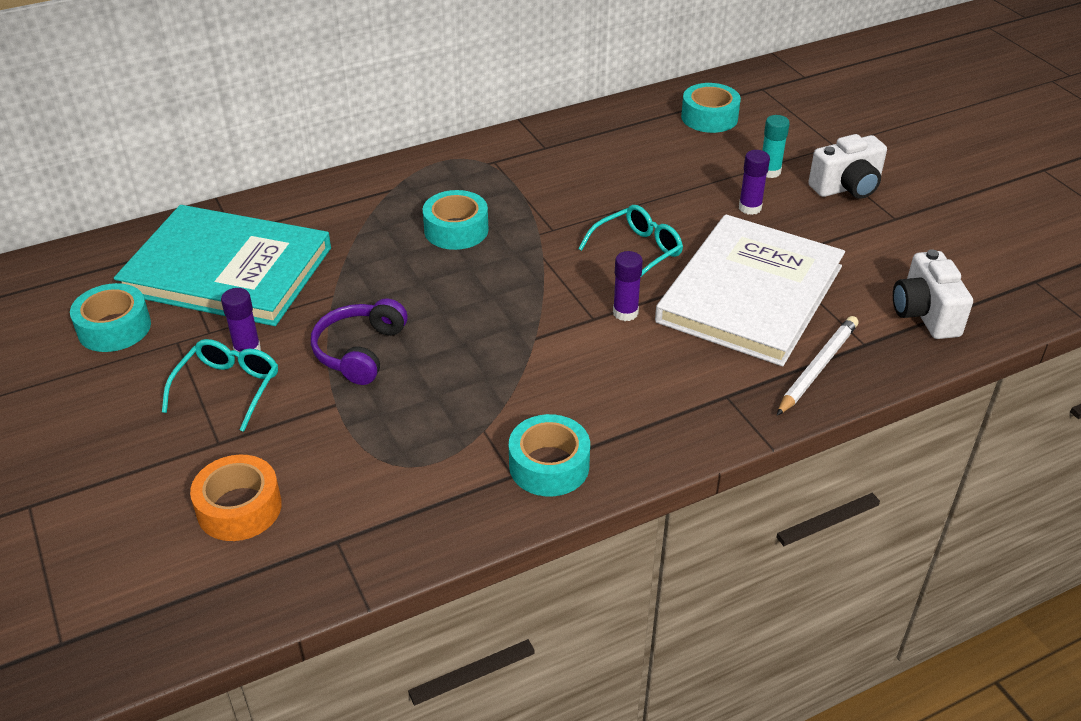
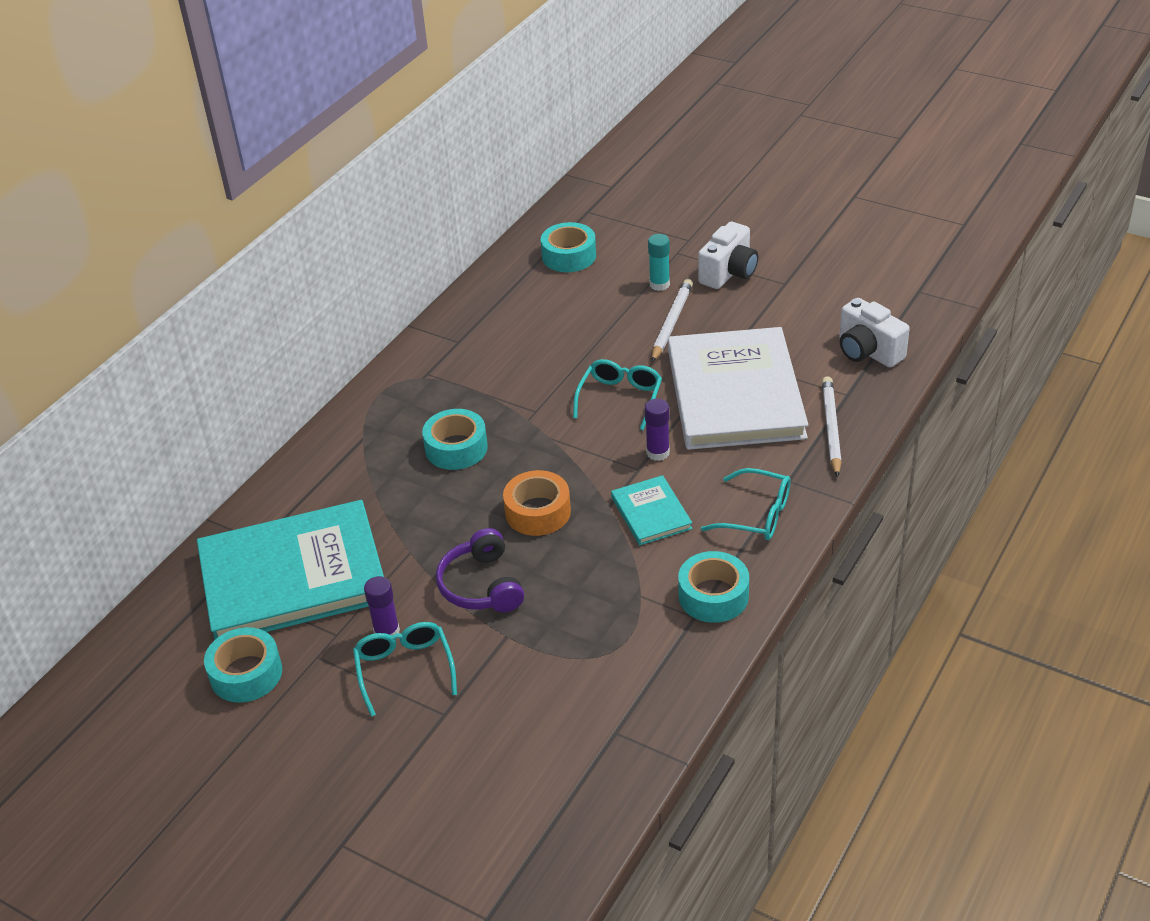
camera: 30 degrees left, 0 degrees up
(239, 508) = (516, 751): orange tape -> orange tape (538, 512)
(566, 362) = (651, 513): none -> turquoise book
(664, 413) = (757, 515): none -> turquoise glasses
(750, 208) = (672, 322): purple glue stick -> white pencil

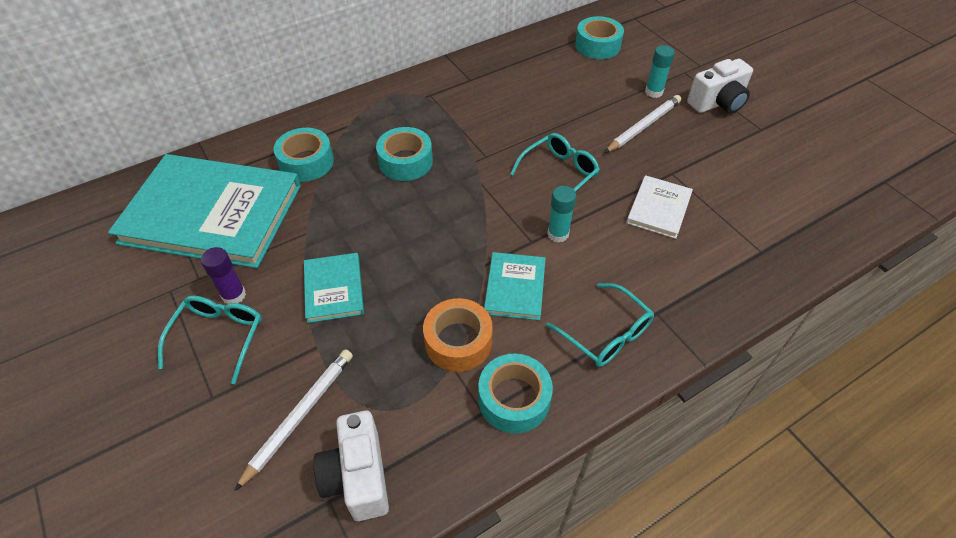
camera: 25 degrees right, 10 degrees up
(246, 674) = (113, 280): turquoise tape -> turquoise tape (306, 162)
(481, 585) = (334, 289): purple headphones -> turquoise book
(538, 512) = (425, 243): orange tape -> orange tape (458, 341)
(658, 453) = (558, 234): purple glue stick -> turquoise glue stick
(735, 393) = (659, 208): white book -> white book, size x0.45
(831, 428) = (728, 278): white pencil -> white pencil (300, 415)
(868, 352) = (804, 219): white camera -> white camera (358, 477)

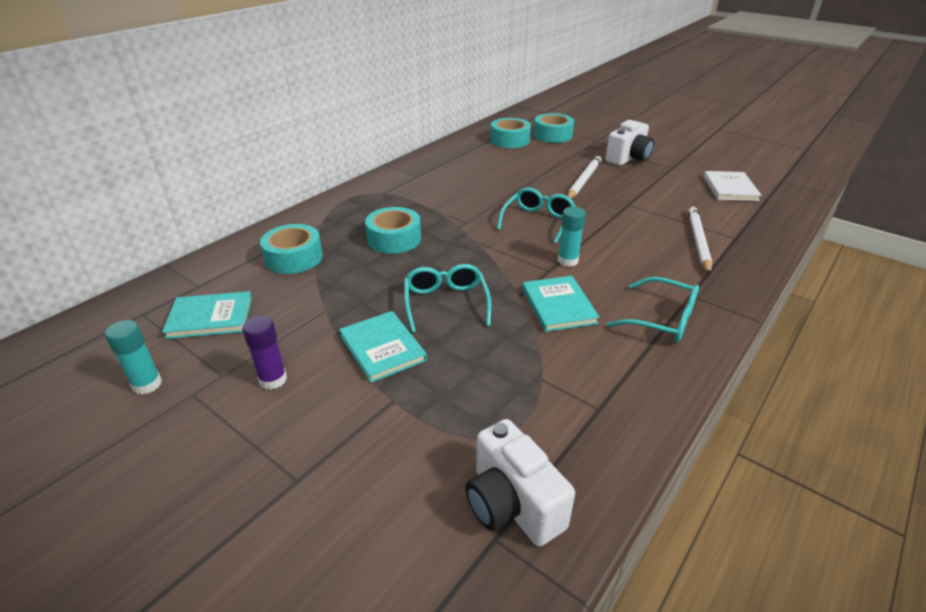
camera: 20 degrees left, 15 degrees down
(212, 214) = (210, 317): turquoise book -> turquoise book, size x0.45
(219, 336) = (274, 420): turquoise glasses -> turquoise glasses (446, 303)
(300, 415) = (412, 467): white pencil -> white pencil (698, 241)
(458, 341) = (535, 358): orange tape -> none
(514, 399) = (620, 389): turquoise tape -> turquoise tape (552, 135)
(654, 92) = (575, 160): turquoise glue stick -> turquoise glue stick (147, 384)
(659, 208) = (636, 227): white book -> white book (730, 188)

